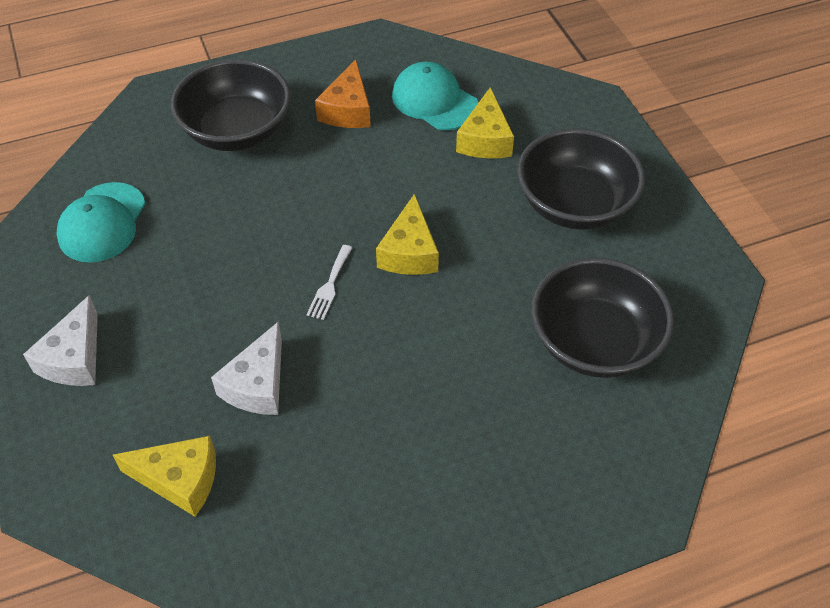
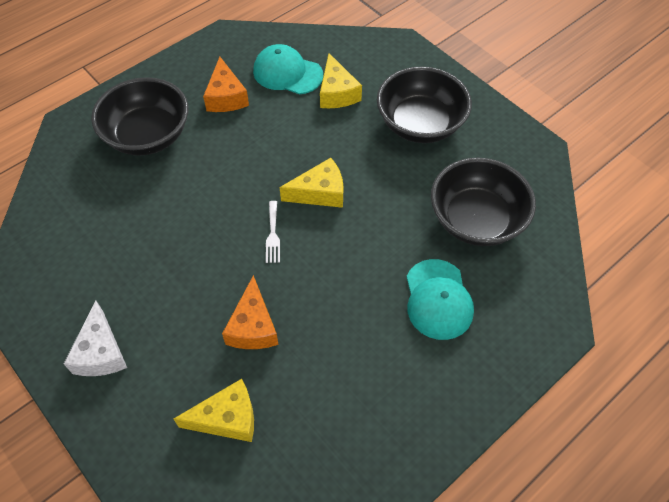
camera: 20 degrees left, 5 degrees up
(102, 223) = (73, 238): turquoise cap -> turquoise cap (438, 299)
(258, 384) = (253, 326): white cheese -> orange cheese
(409, 252) = (320, 192): yellow cheese -> yellow cheese turned 90 degrees counterclockwise

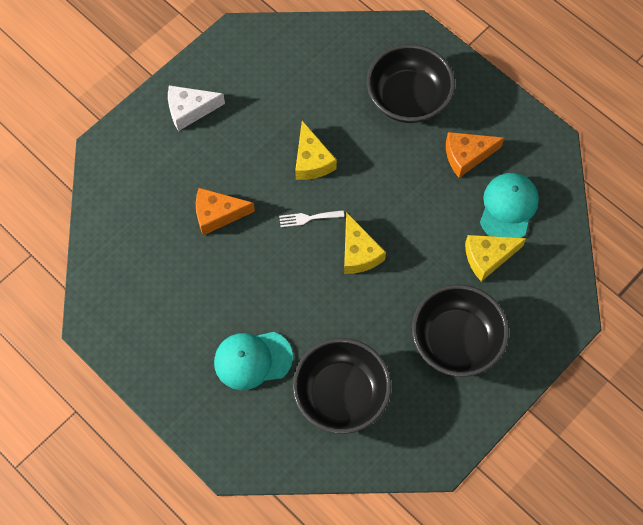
camera: 85 degrees right, 10 degrees up
(227, 418) = (140, 207): yellow cheese -> yellow cheese (312, 160)

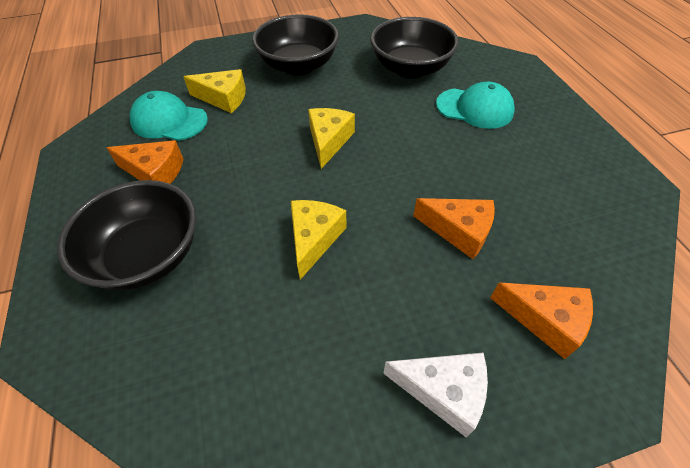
camera: 150 degrees left, 15 degrees down
(145, 176) = (545, 320): none -> orange cheese
(308, 218) = (357, 186): white fork -> none
(508, 207) = (169, 121): turquoise cap -> turquoise cap turned 60 degrees clockwise

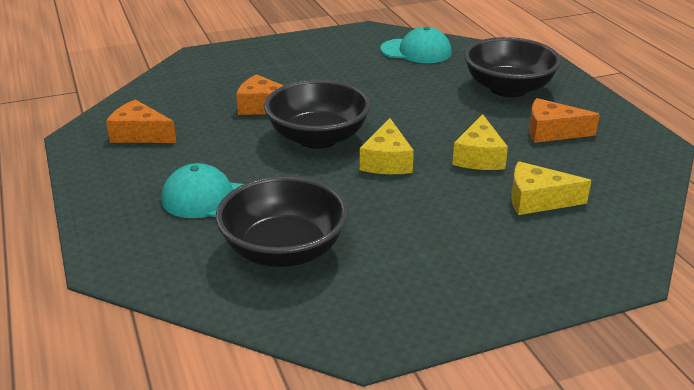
camera: 175 degrees right, 20 degrees down
(169, 121) = (583, 173): turquoise cap -> turquoise cap (416, 51)
(298, 66) = (457, 250): black bowl -> black bowl (318, 138)
(314, 239) = (382, 100): yellow cheese -> yellow cheese (479, 157)
(443, 391) = (292, 53): white cheese -> none
(545, 320) = (219, 74): orange cheese -> orange cheese (139, 134)

